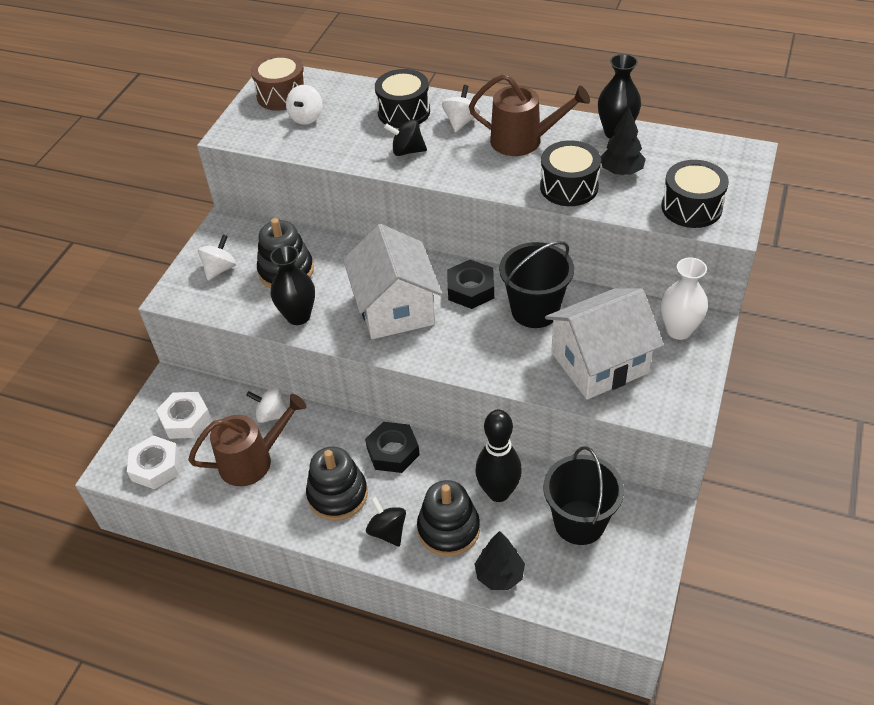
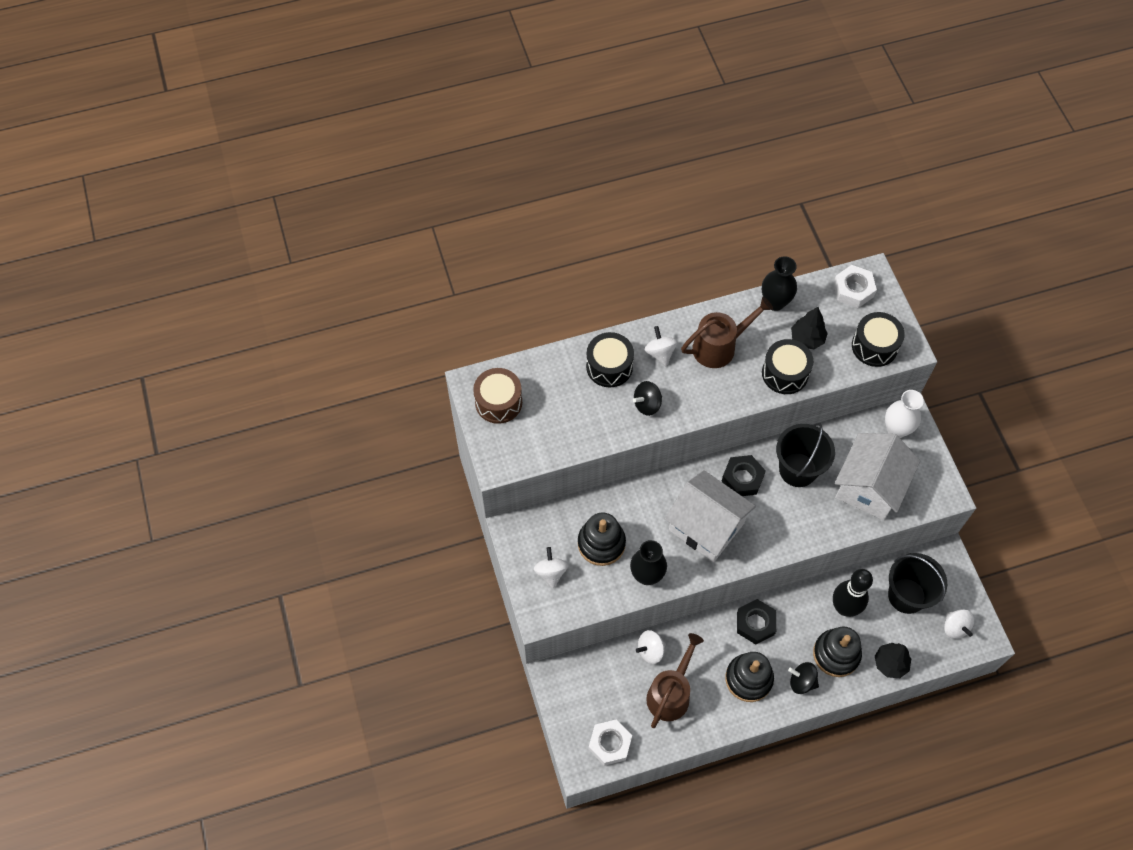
camera: 40 degrees left, 15 degrees up
(185, 420) = (594, 695): white nut -> white nut (853, 290)
(306, 117) = (541, 414): white spinning top -> white spinning top (955, 627)

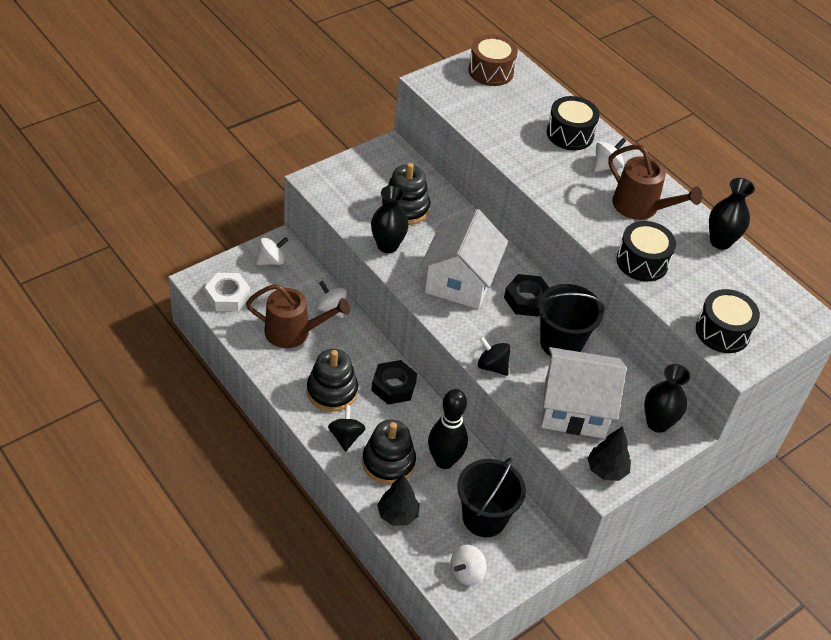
camera: 65 degrees right, 15 degrees down
(551, 572) = (360, 180): white spinning top -> white spinning top (271, 261)
(647, 404) = (545, 166): black spinning top -> black spinning top (492, 366)
(807, 339) = (694, 273): black tree -> black tree (606, 470)
(853, 290) = (780, 303): white nut -> none
(896, 429) = (657, 423): white vase -> black vase

